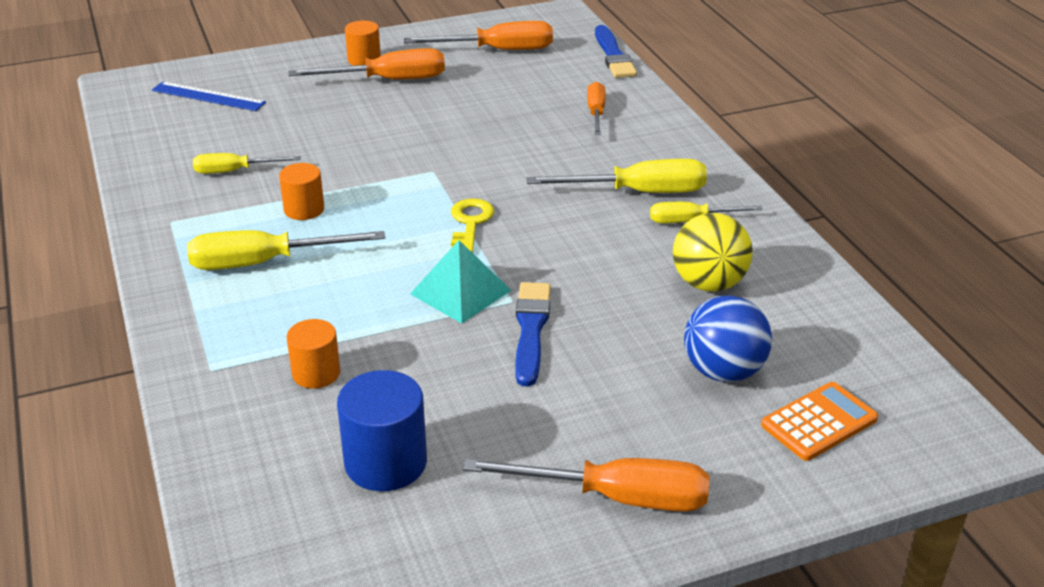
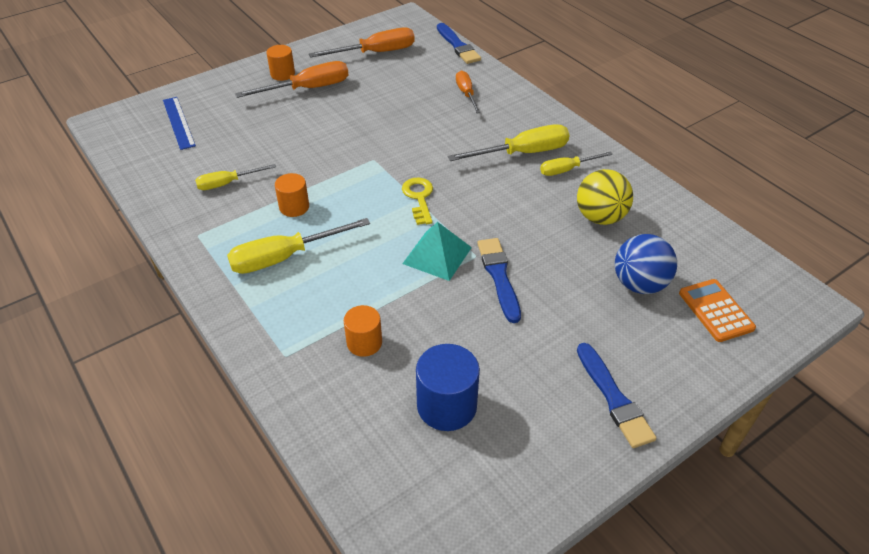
camera: 15 degrees left, 10 degrees up
(208, 96) = (178, 122): blue ruler -> blue ruler turned 60 degrees clockwise
(616, 497) = (614, 398): orange screwdriver -> blue brush
(819, 422) = (716, 310): orange calculator -> orange calculator turned 60 degrees counterclockwise

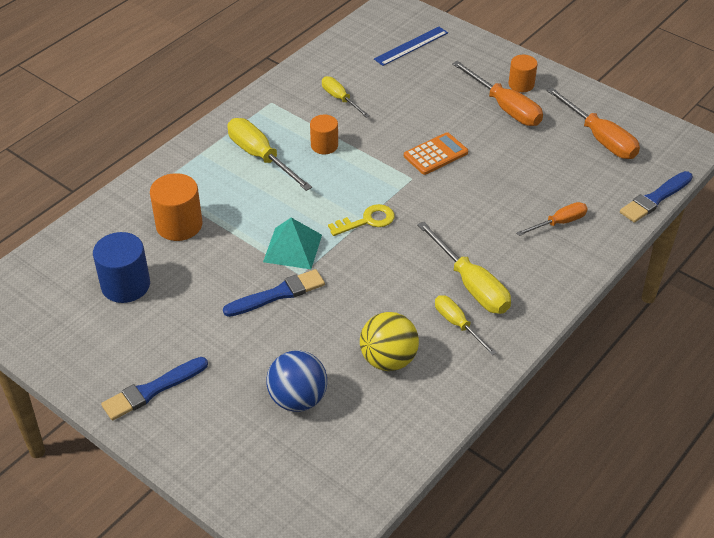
camera: 75 degrees right, 0 degrees up
(364, 343) = (179, 225): orange cylinder -> orange cylinder, size x1.57
(716, 310) = (278, 463): orange calculator -> orange calculator (435, 154)

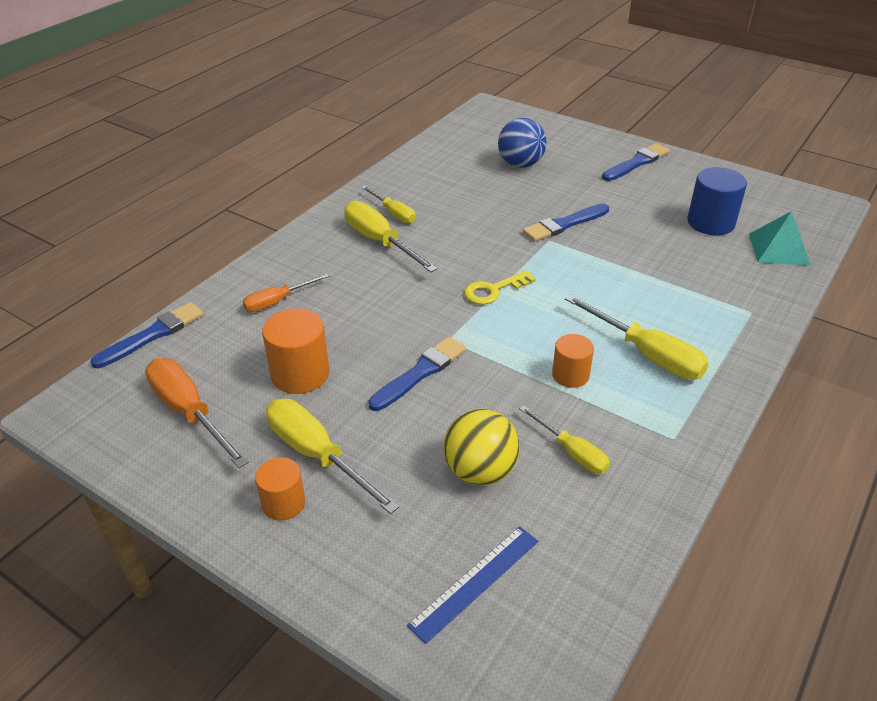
camera: 175 degrees right, 5 degrees down
(179, 225) = (696, 274): orange cylinder -> orange cylinder (300, 374)
(292, 248) = (565, 261): turquoise pyramid -> turquoise pyramid (779, 249)
(388, 360) = (452, 189): yellow ball -> yellow ball (480, 471)
(435, 154) = (420, 373): orange calculator -> blue brush
(505, 107) = (317, 455): orange screwdriver -> yellow screwdriver

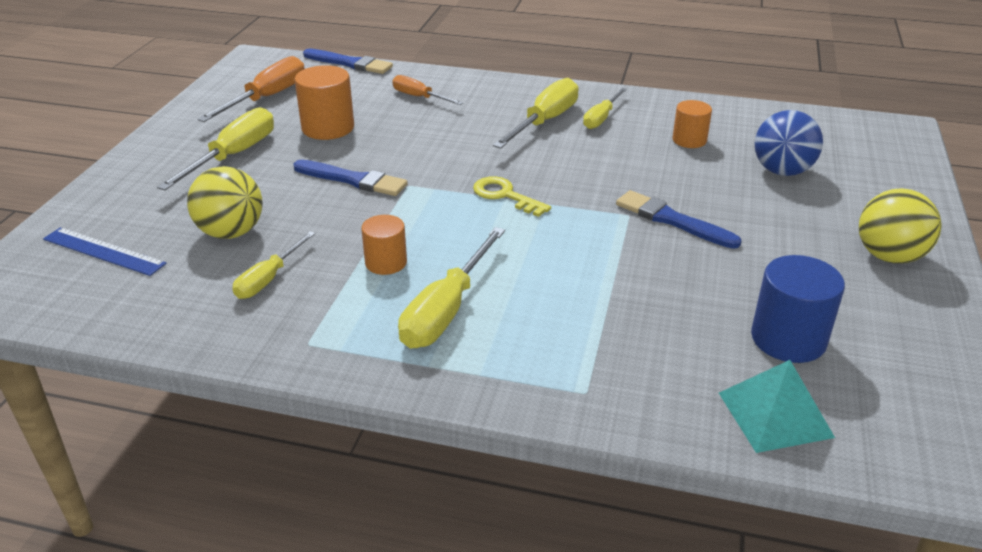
camera: 70 degrees right, 5 degrees down
(283, 503) = (179, 154): orange cylinder -> orange cylinder (689, 140)
(636, 163) = (889, 256): blue brush -> yellow ball

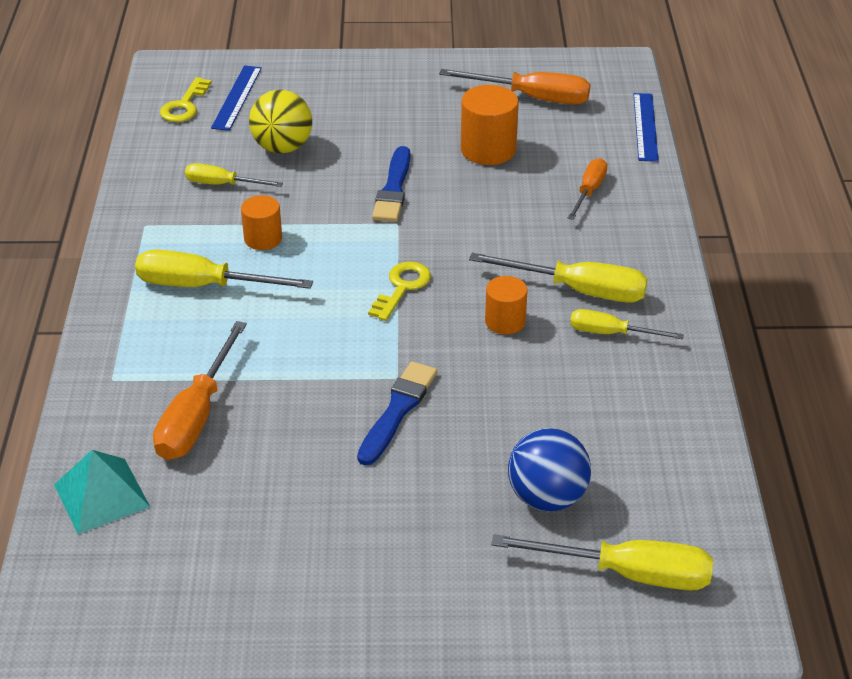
camera: 75 degrees right, 5 degrees up
(81, 290) = (184, 105): none -> yellow key
(233, 155) = (408, 112): yellow screwdriver -> yellow screwdriver (627, 574)
(350, 63) = (645, 127): blue brush -> blue ruler
(658, 335) = (196, 416): none -> orange screwdriver
(689, 140) = (590, 412): orange cylinder -> orange cylinder (505, 321)
(788, 339) = (209, 504): blue cylinder -> none
(889, 256) = (381, 590): yellow ball -> none

